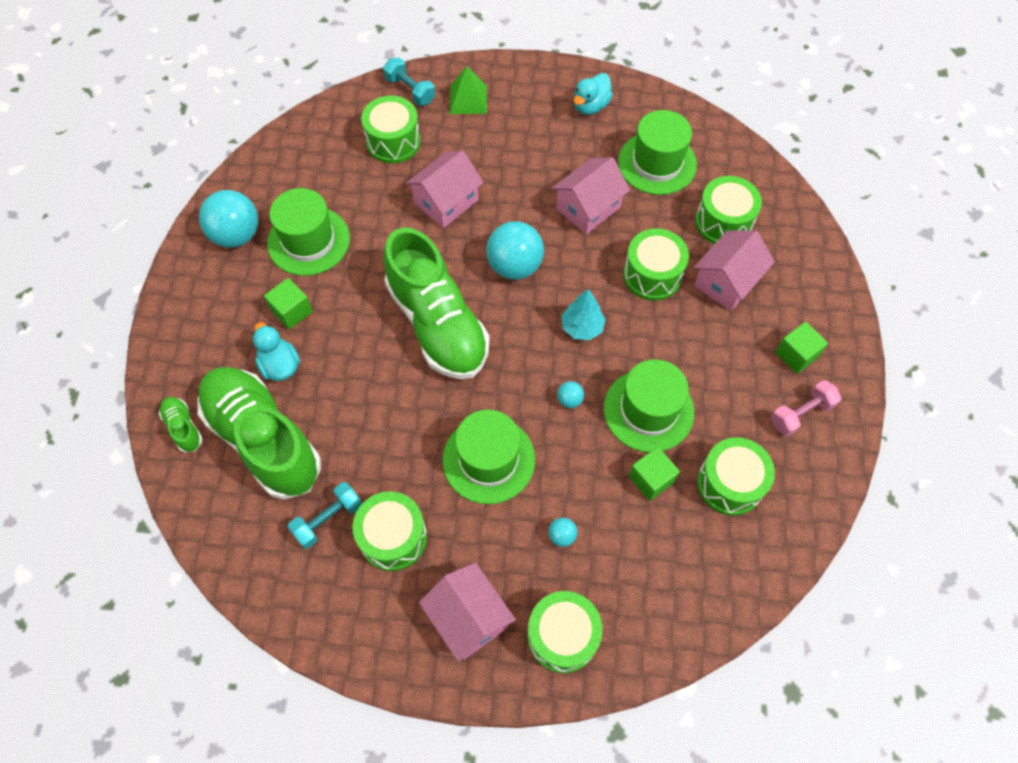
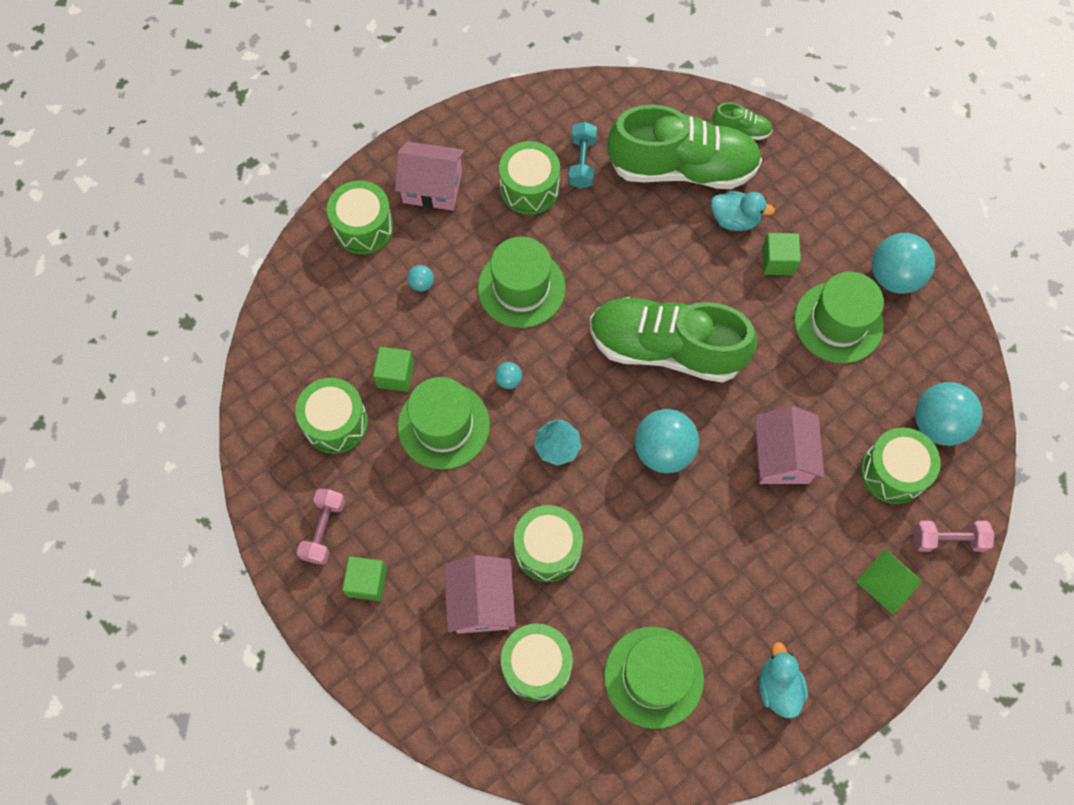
camera: 135 degrees right, 5 degrees up
(334, 141) = (937, 424): none -> turquoise ball
(410, 90) = (947, 539): turquoise dumbbell -> pink dumbbell
(588, 208) = (664, 565): pink house -> none

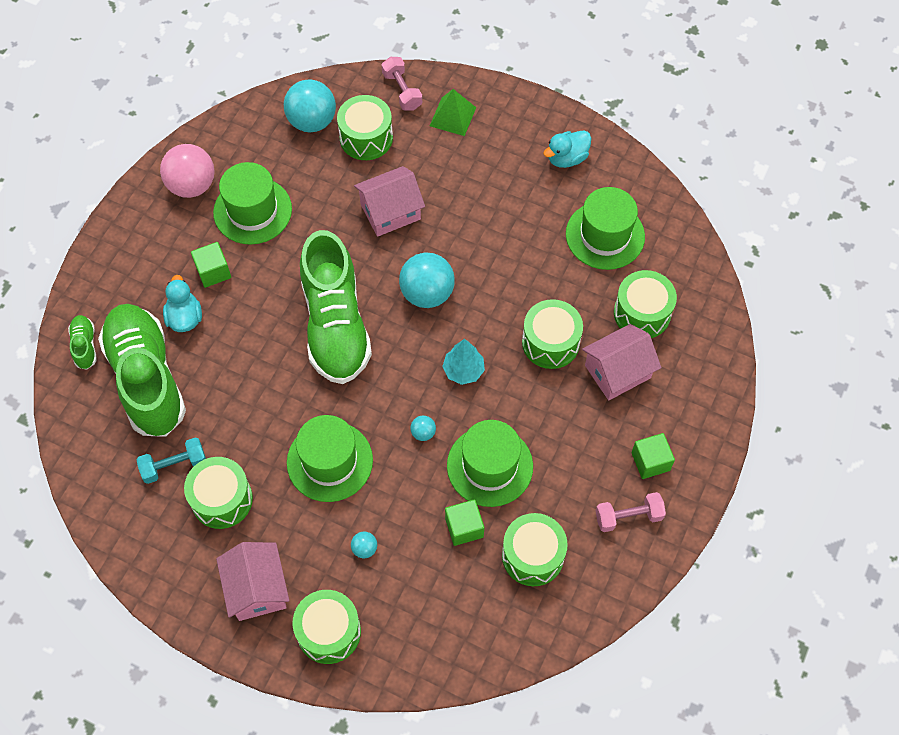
camera: 115 degrees left, 5 degrees down
(894, 277) = (192, 185): turquoise ball -> pink ball

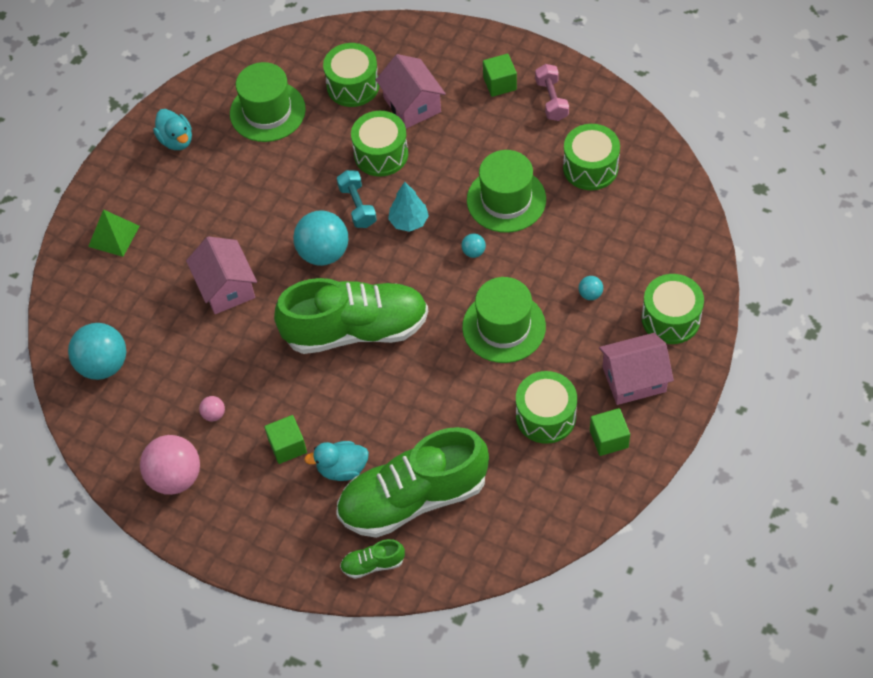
camera: 85 degrees left, 5 degrees down
(174, 465) = (510, 462): turquoise dumbbell -> turquoise dumbbell (357, 206)
(252, 211) = (214, 414): green hat -> pink ball
(366, 138) = (131, 313): green drum -> none
(402, 91) = (74, 282): pink dumbbell -> none
(464, 527) = (566, 218): green cube -> green cube (609, 439)

